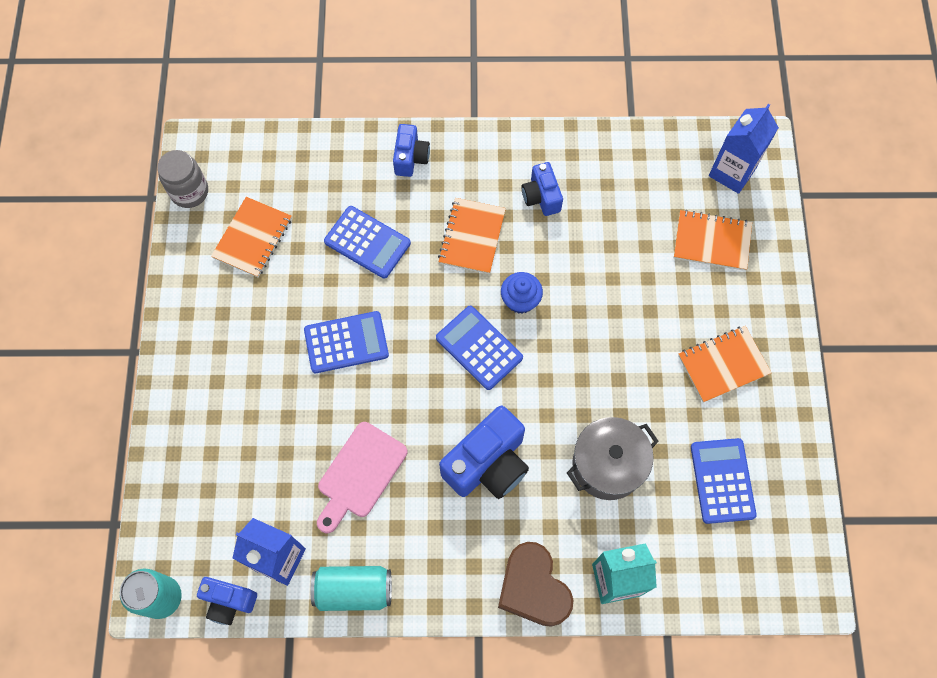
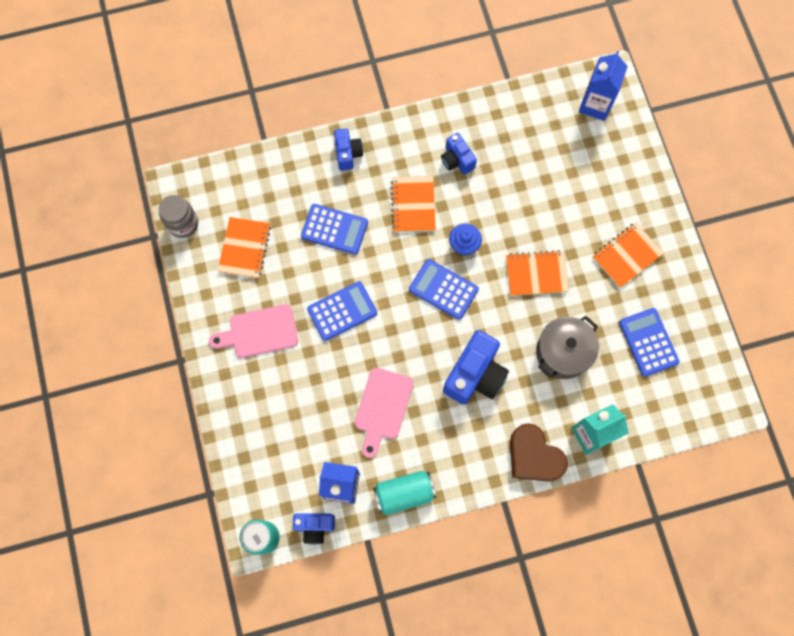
camera: 15 degrees left, 5 degrees up
(238, 342) = (259, 332): none -> pink cutting board
(711, 241) = (594, 163): orange notebook -> orange notebook (536, 274)

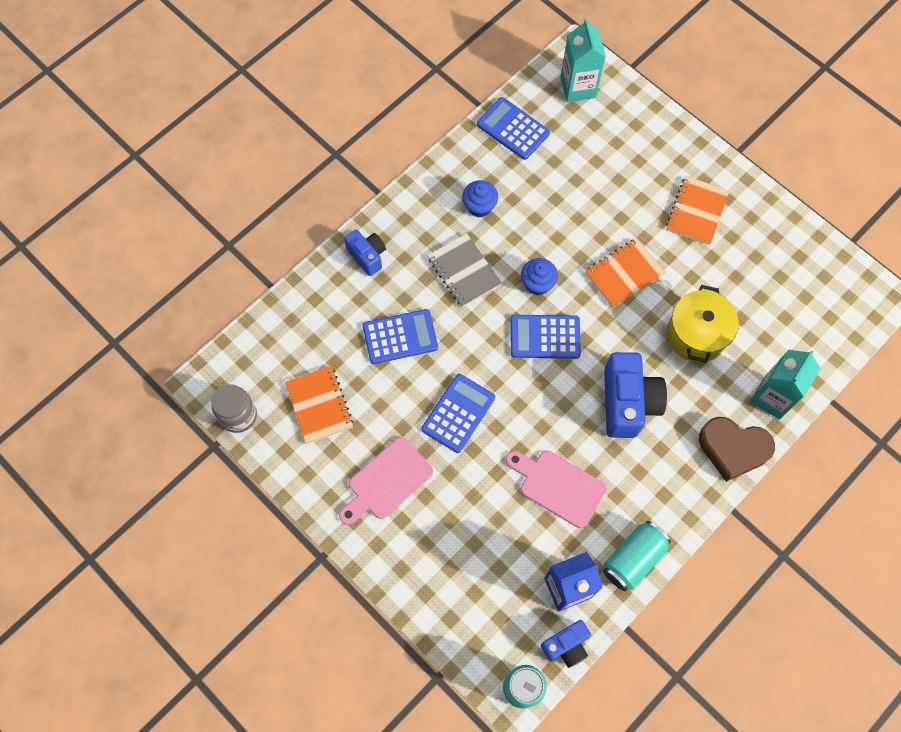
camera: 30 degrees left, 5 degrees down
(382, 407) = (558, 486): pink cutting board -> pink cutting board turned 135 degrees clockwise
(413, 205) = (464, 271): orange notebook -> grey notebook
(457, 160) = (479, 206): blue camera -> blue cupcake
(562, 352) = (696, 334): grey pot -> yellow pot
(595, 105) = (578, 87): blue carton -> turquoise carton
(648, 342) = (768, 281): blue calculator -> blue calculator (513, 129)

